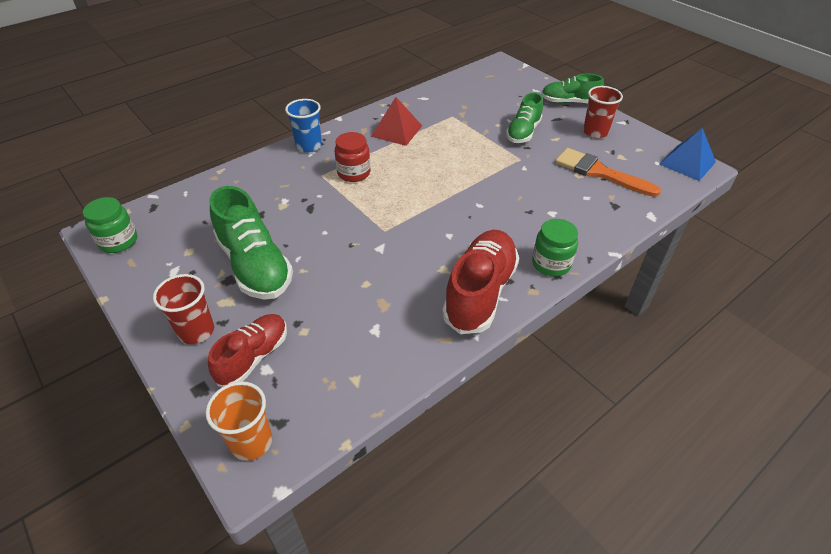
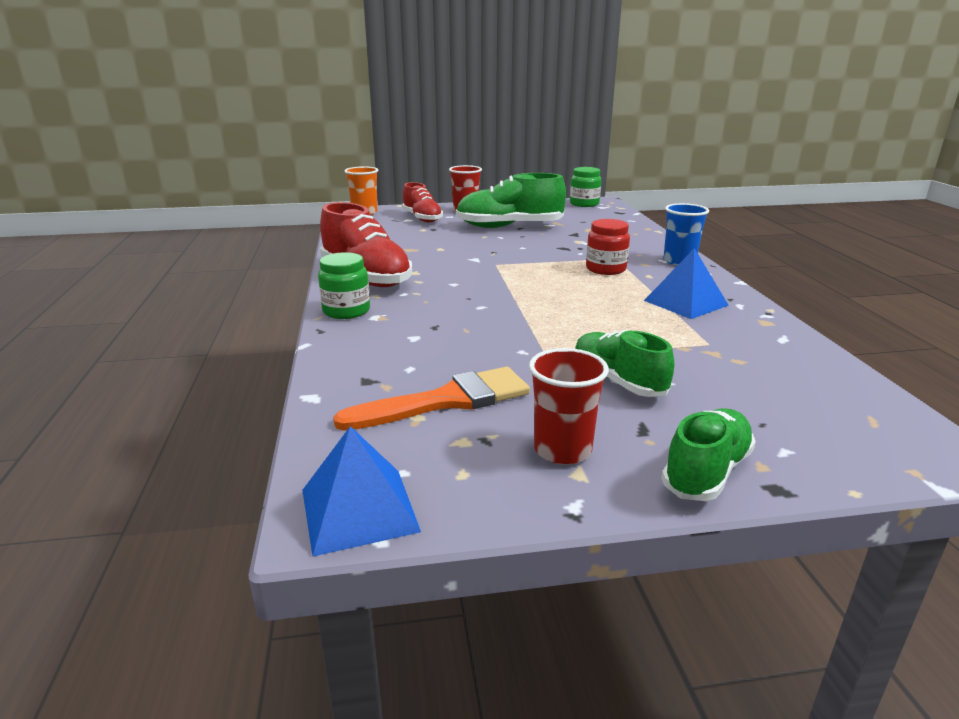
camera: 120 degrees right, 20 degrees down
(396, 131) = (686, 303): red pyramid -> blue pyramid

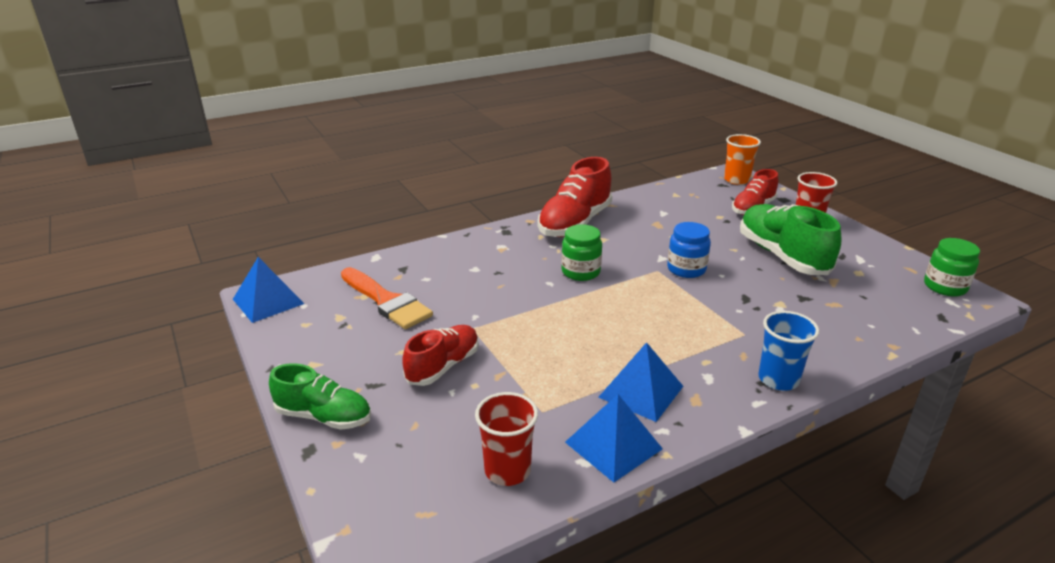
camera: 70 degrees right, 5 degrees up
(346, 311) = (503, 234): green jar -> green jar (580, 272)
(503, 255) = (686, 269): none -> blue jar
(562, 450) = (337, 354): red cup -> red cup (507, 470)
(605, 269) = (700, 332): red jar -> none
(618, 381) = (443, 366): green shoe -> red shoe
(760, 325) = (613, 445): none -> blue pyramid

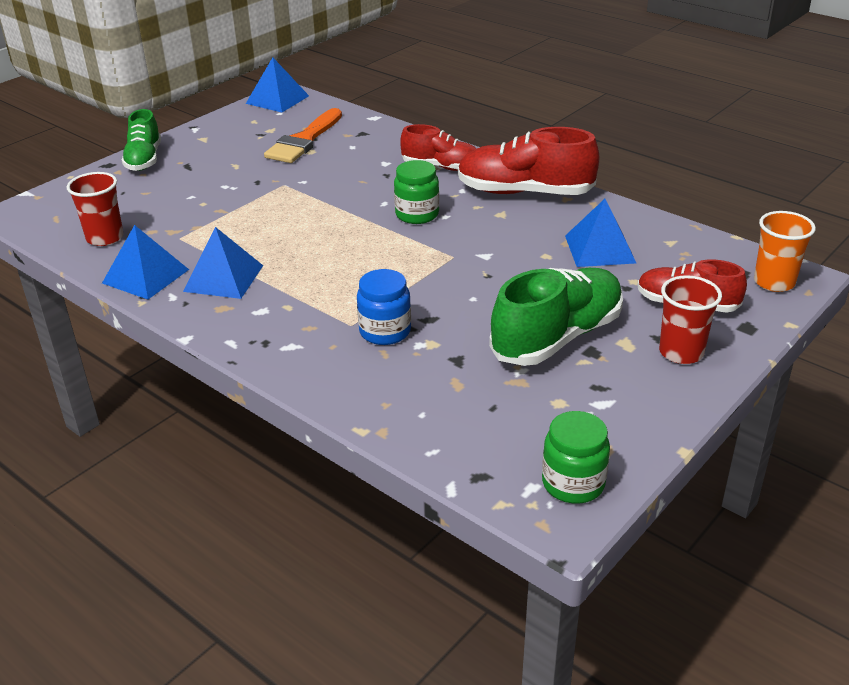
camera: 70 degrees right, 5 degrees up
(443, 366) = (222, 185): red shoe -> red shoe (442, 167)
(673, 217) = (600, 249): none -> blue pyramid
(686, 269) = (469, 274): blue jar -> blue jar (385, 331)
(778, 379) = (275, 352): blue cup -> none

